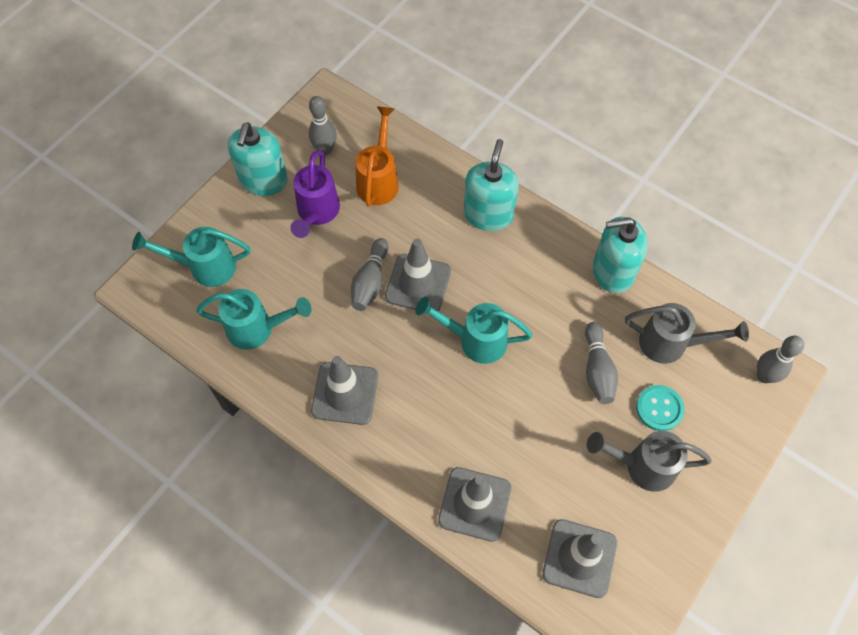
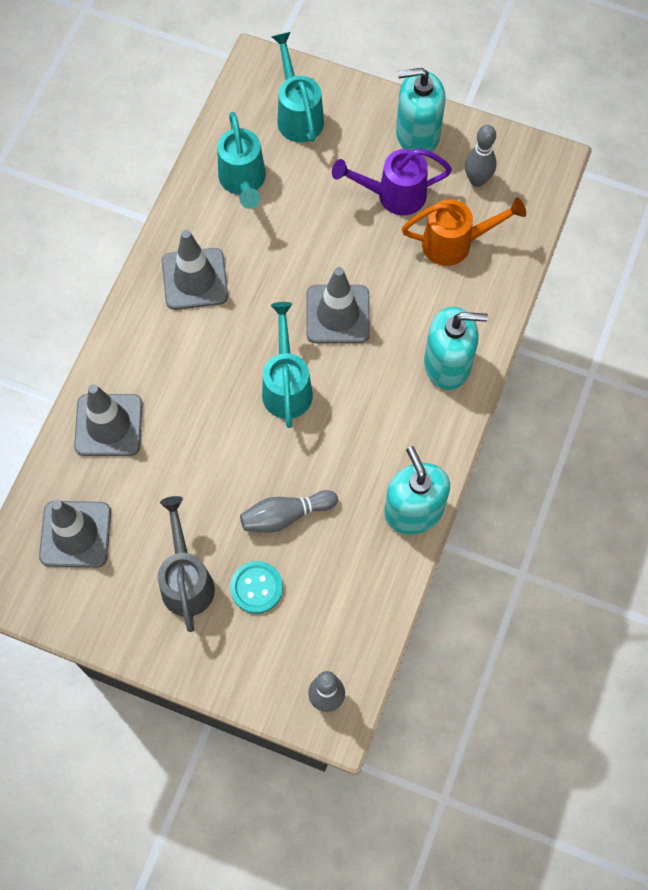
camera: 75 degrees right, 5 degrees up
(370, 282) = (326, 268): grey bowling pin -> none
(671, 344) = (339, 589): grey watering can -> none

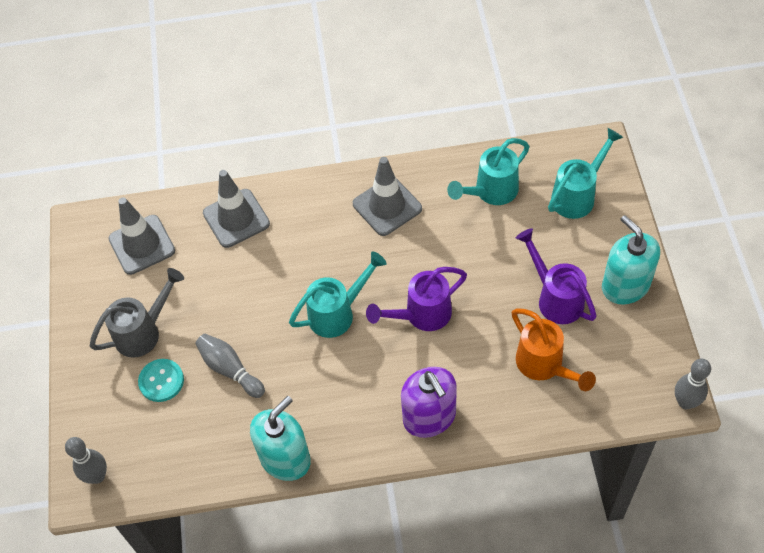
camera: 65 degrees right, 10 degrees down
(337, 314) = (421, 315): grey traffic cone -> purple watering can
(447, 364) = (429, 417): turquoise soap dispenser -> purple soap dispenser
(477, 180) = (616, 351): grey bowling pin -> grey bowling pin (685, 402)

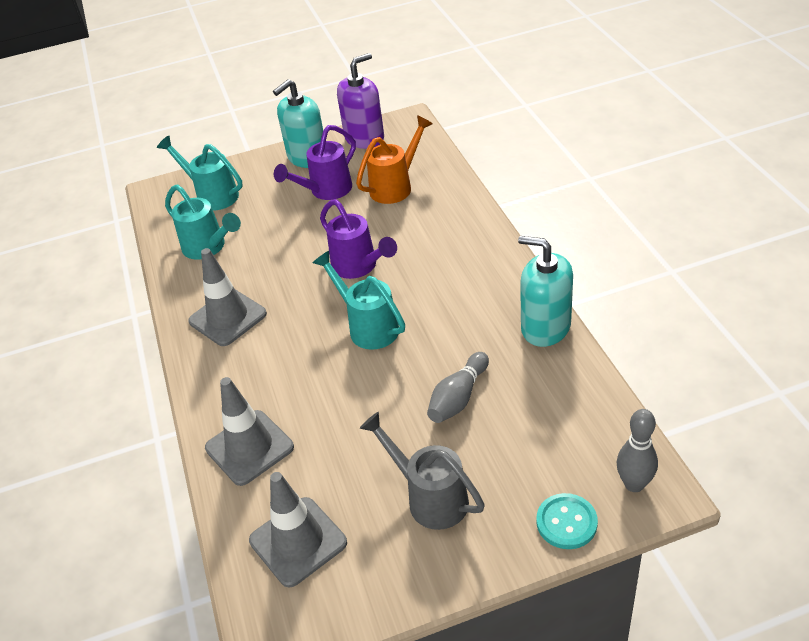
camera: 100 degrees left, 15 degrees down
(161, 381) = (491, 458): turquoise button -> turquoise button (566, 522)
(429, 417) = (466, 241): purple soap dispenser -> purple soap dispenser (364, 138)
(685, 402) = (410, 117): grey bowling pin -> none

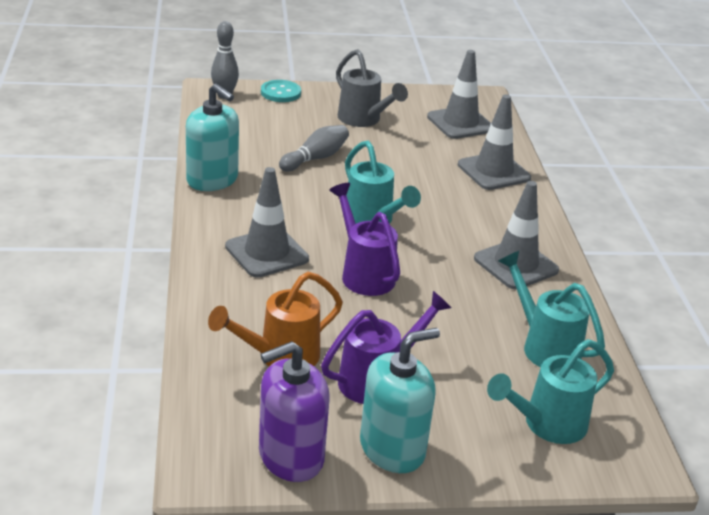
camera: 175 degrees left, 10 degrees down
(212, 195) = (546, 425): turquoise watering can -> turquoise watering can turned 105 degrees clockwise
(447, 261) = (267, 253): none -> grey traffic cone

